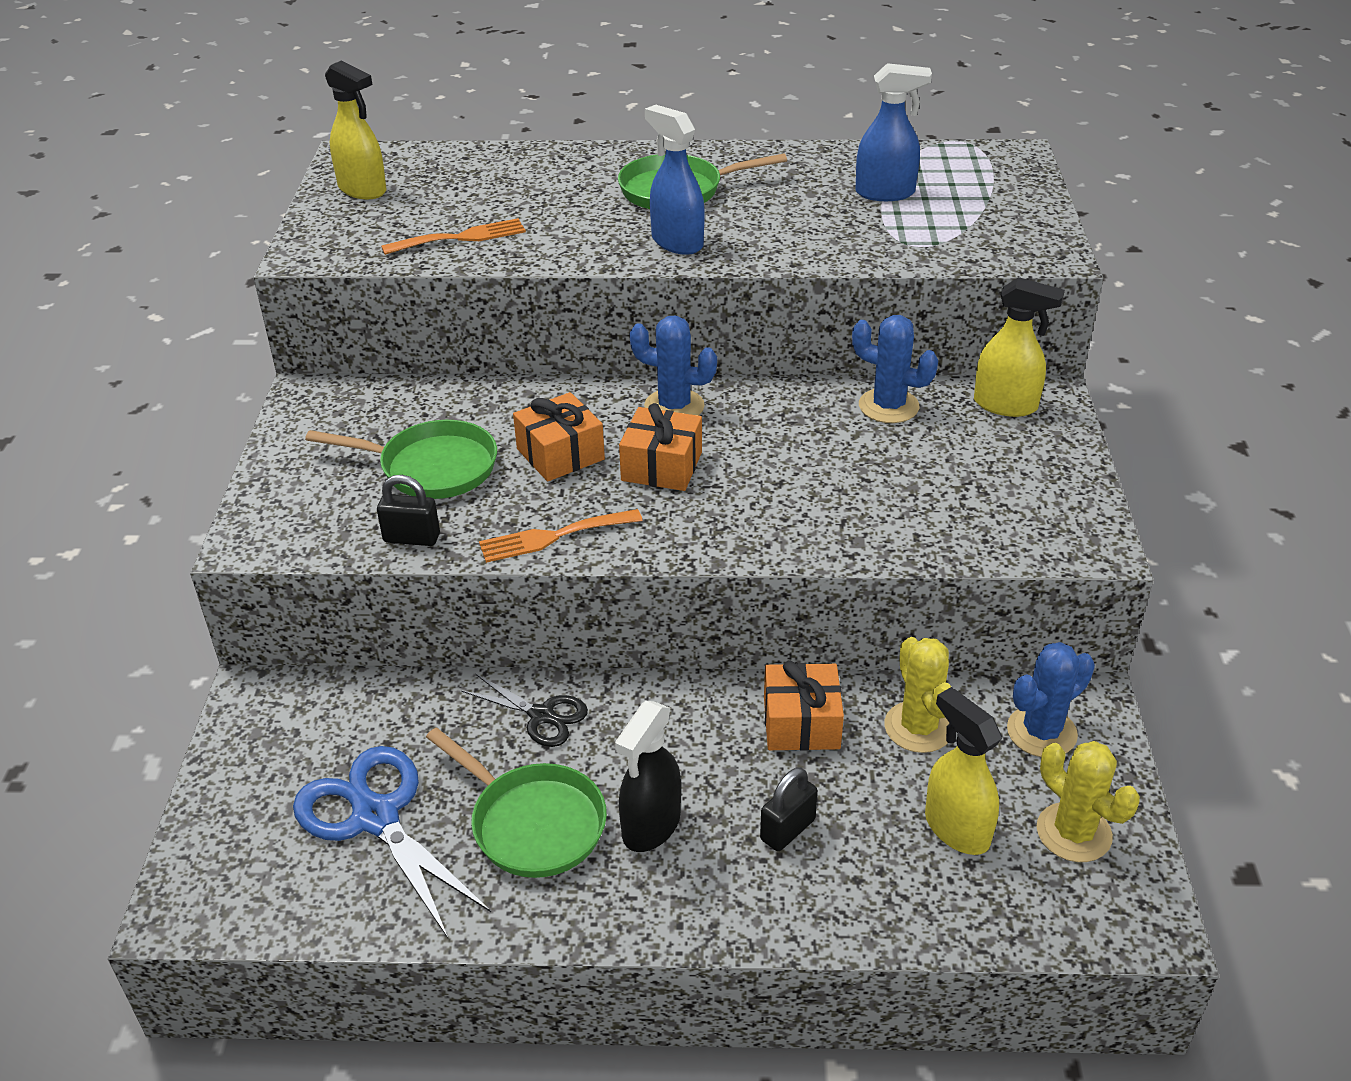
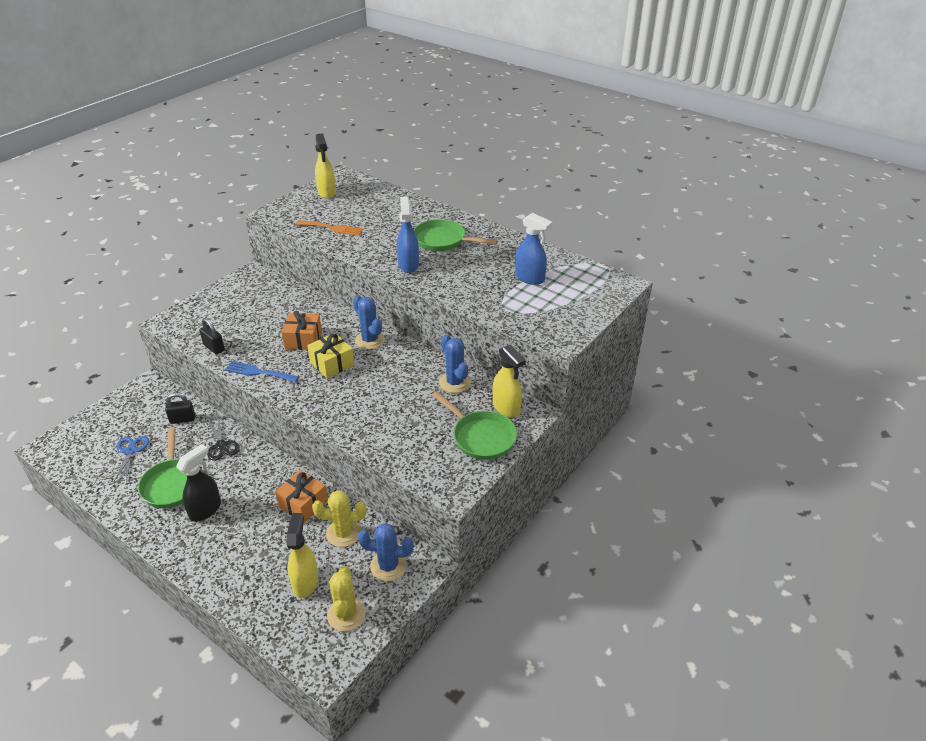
camera: 35 degrees right, 0 degrees up
(376, 817) = (131, 451): blue scissors -> blue scissors, size x0.57
(431, 468) = (254, 323): green pan -> green pan (481, 437)
(553, 537) = (258, 372): orange fork -> blue fork
(651, 826) = (205, 509): black spray bottle -> black spray bottle turned 150 degrees clockwise
(661, 466) = (332, 363): orange gift -> yellow gift
(787, 830) = (247, 541): black padlock -> black padlock (182, 419)
(918, 727) = (343, 533): yellow cactus -> yellow cactus turned 60 degrees clockwise

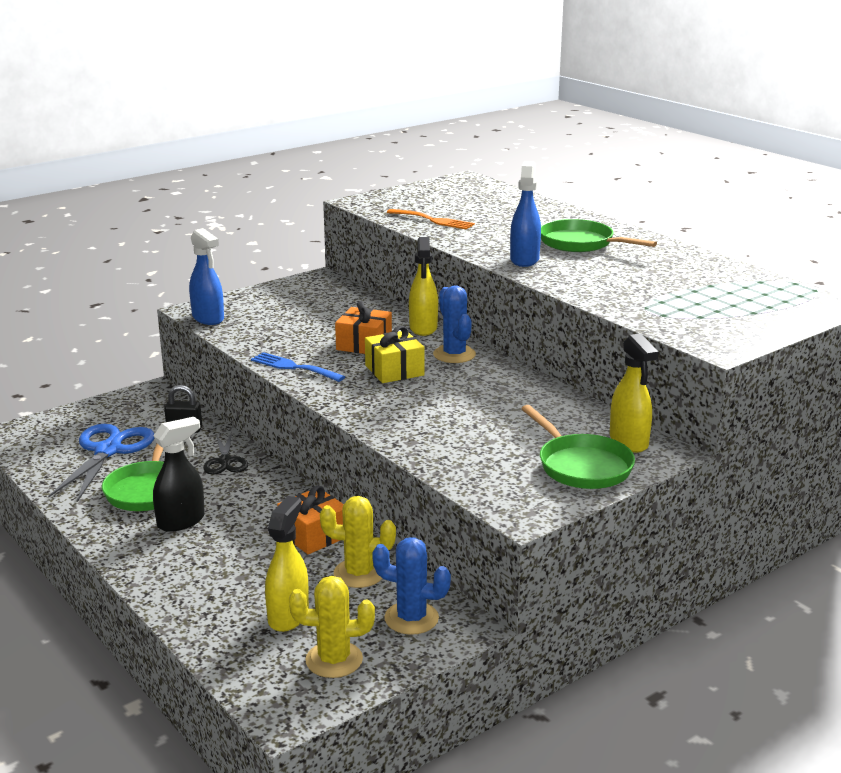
camera: 15 degrees right, 15 degrees down
(131, 451) = (108, 451): blue scissors -> blue scissors, size x1.76
(214, 348) = (245, 339): black padlock -> none
(327, 193) = (438, 190): yellow spray bottle -> yellow spray bottle (423, 328)
(346, 614) = (334, 660): yellow cactus -> yellow cactus turned 75 degrees clockwise
(454, 383) = (560, 408): blue cactus -> none
(530, 278) = (694, 287): blue spray bottle -> blue spray bottle (208, 318)

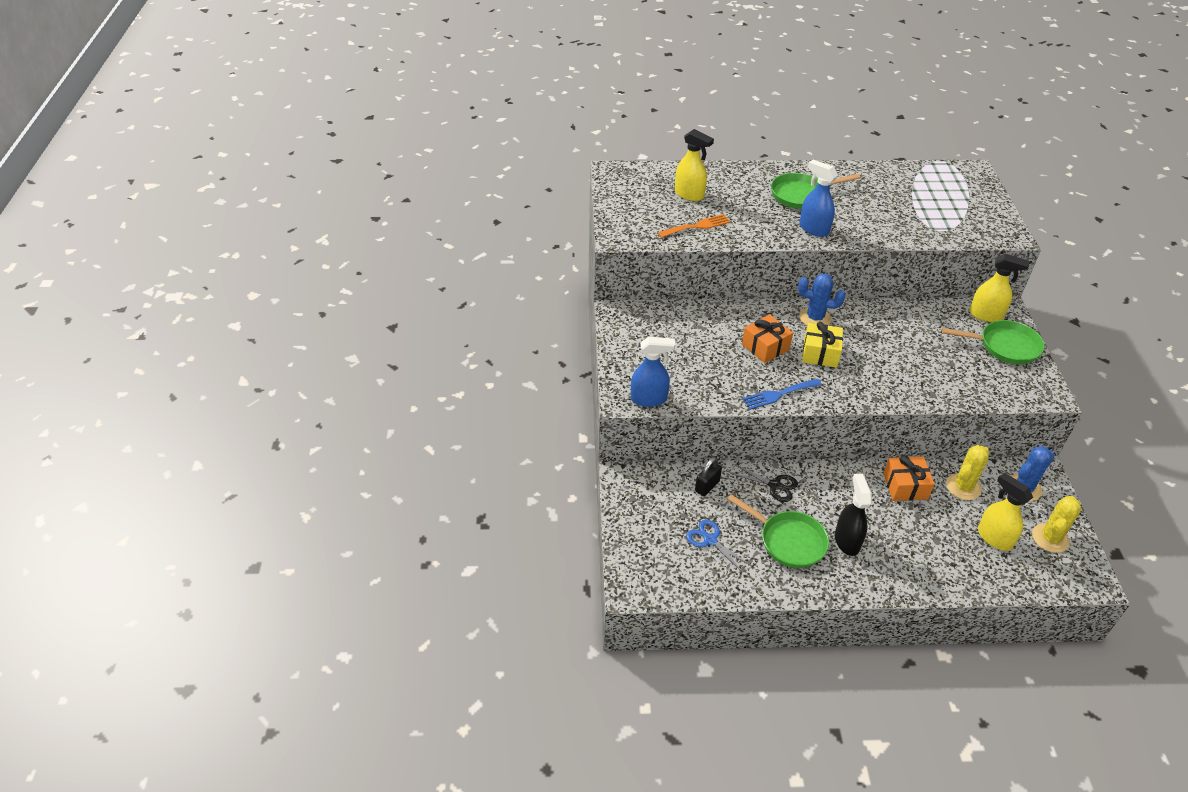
camera: 55 degrees left, 20 degrees up
(108, 451) = (710, 540): blue scissors -> blue scissors, size x0.57
(423, 328) = (759, 310): yellow spray bottle -> yellow spray bottle (689, 195)

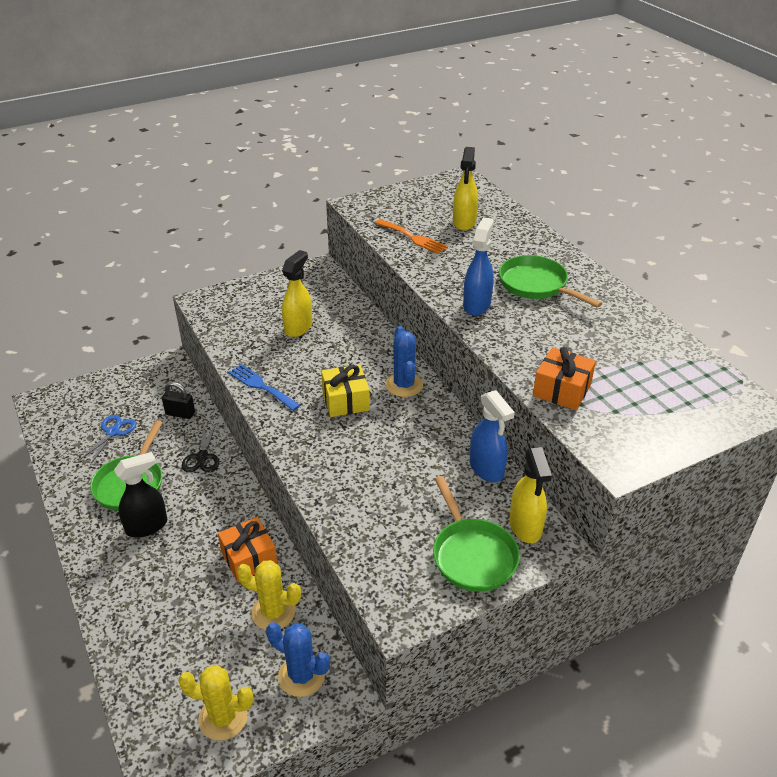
camera: 65 degrees right, 5 degrees down
(649, 399) = (210, 313): blue spray bottle -> blue spray bottle (486, 469)
(765, 347) = (330, 362): orange gift -> orange gift (562, 390)
(994, 537) = (201, 656): yellow spray bottle -> yellow spray bottle (298, 327)

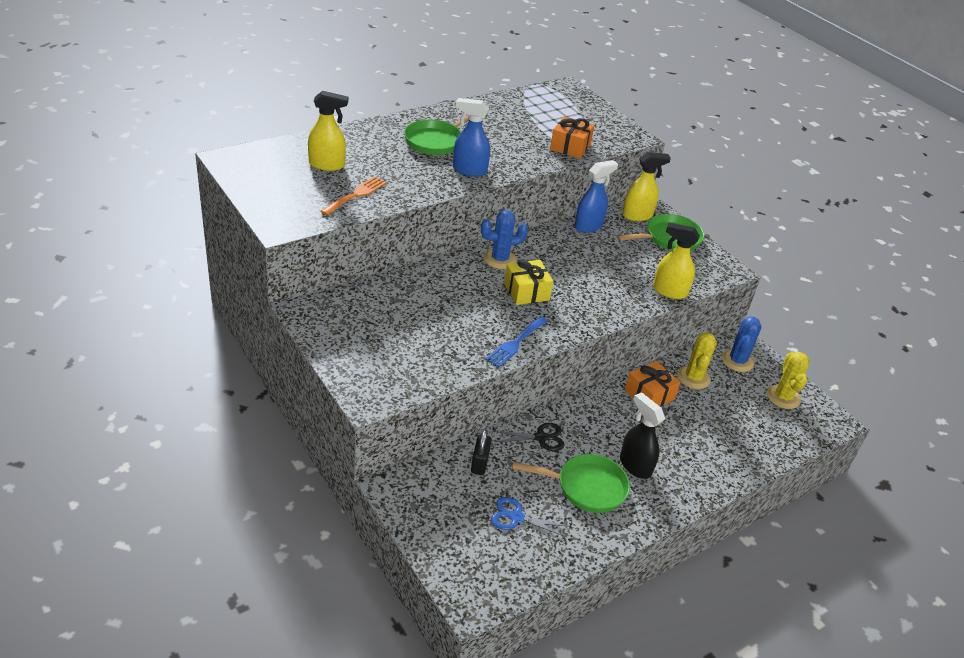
camera: 100 degrees left, 0 degrees up
(298, 327) = (418, 322): yellow spray bottle -> yellow spray bottle (669, 291)

